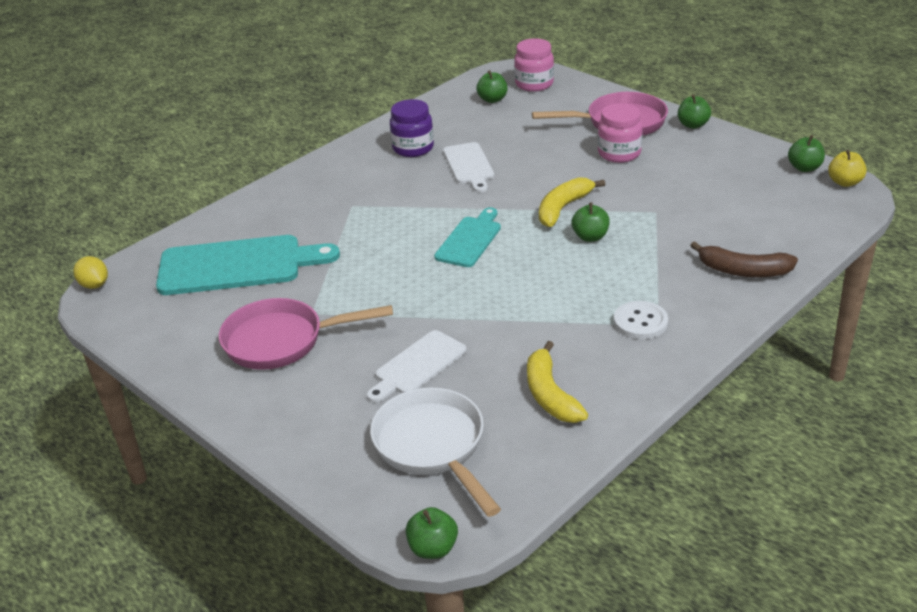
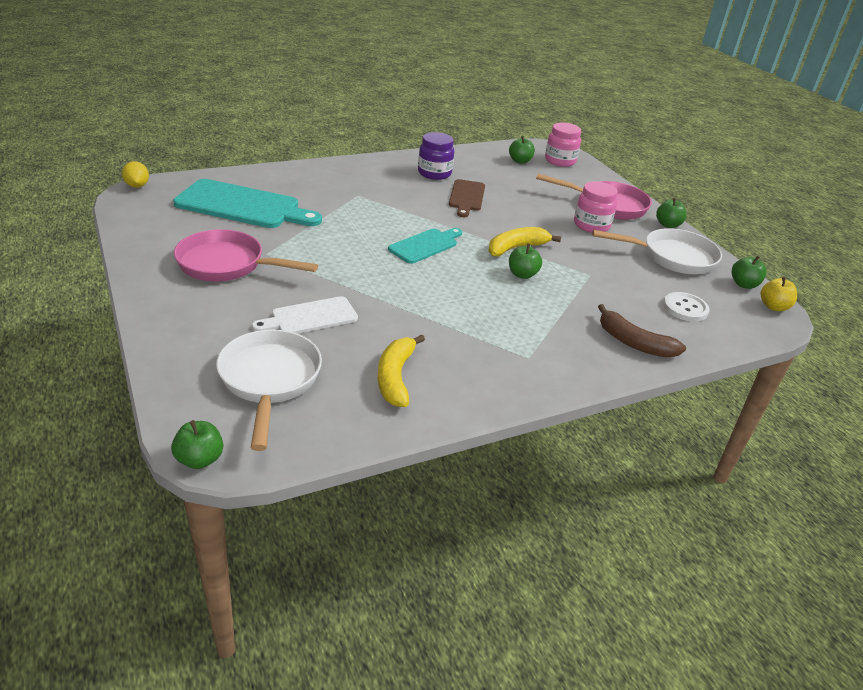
camera: 15 degrees right, 0 degrees up
(469, 165) = (466, 197): white cutting board -> brown cutting board
(640, 322) = (515, 350): white button -> white button (685, 308)
(720, 162) = (672, 257): none -> white pan

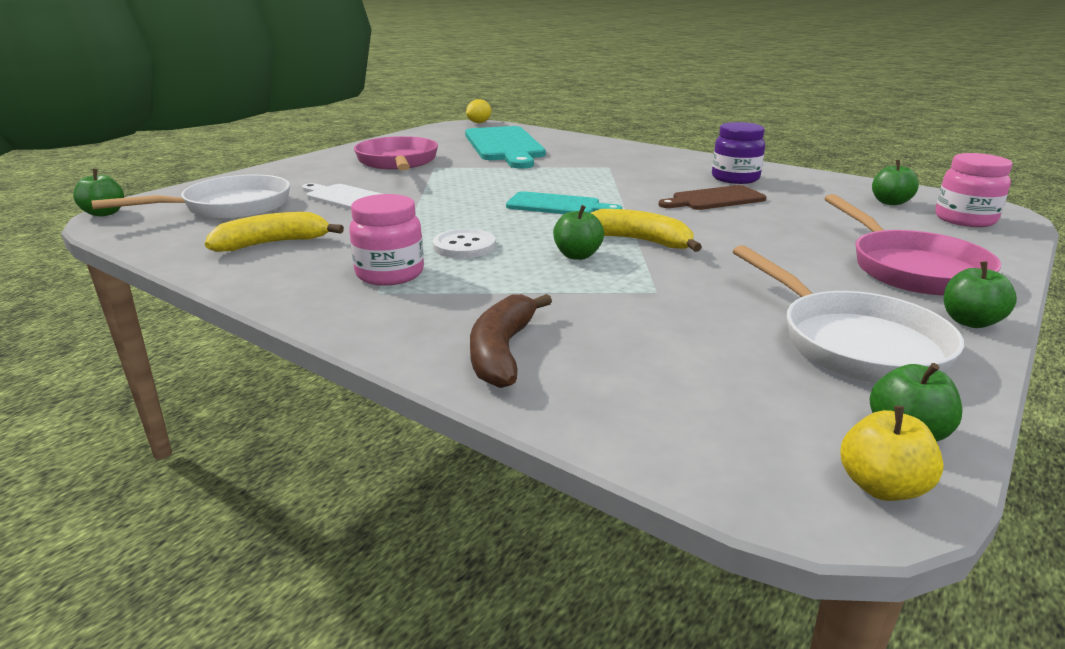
camera: 65 degrees right, 10 degrees down
(591, 225) = (811, 269): pink jar -> pink jar (390, 274)
(685, 308) = (684, 380): white button -> white button (464, 246)

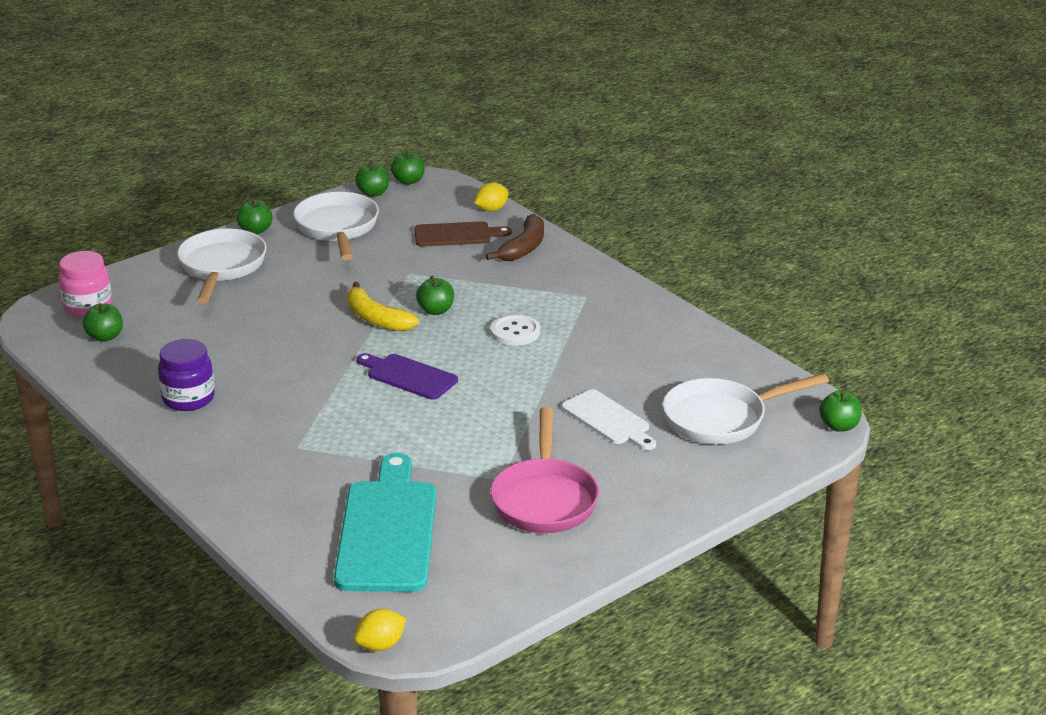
camera: 165 degrees left, 5 degrees up
(273, 243) = (666, 357): yellow banana -> none
(390, 274) = (576, 311): pink jar -> none
(557, 205) = (408, 376): turquoise cutting board -> purple cutting board
(614, 429) = (491, 209): none -> yellow lemon
(714, 199) = (254, 365): brown cutting board -> brown cutting board (456, 235)
(881, 487) = (408, 181): yellow apple -> green apple
(911, 268) = (221, 267): pink pan -> white pan

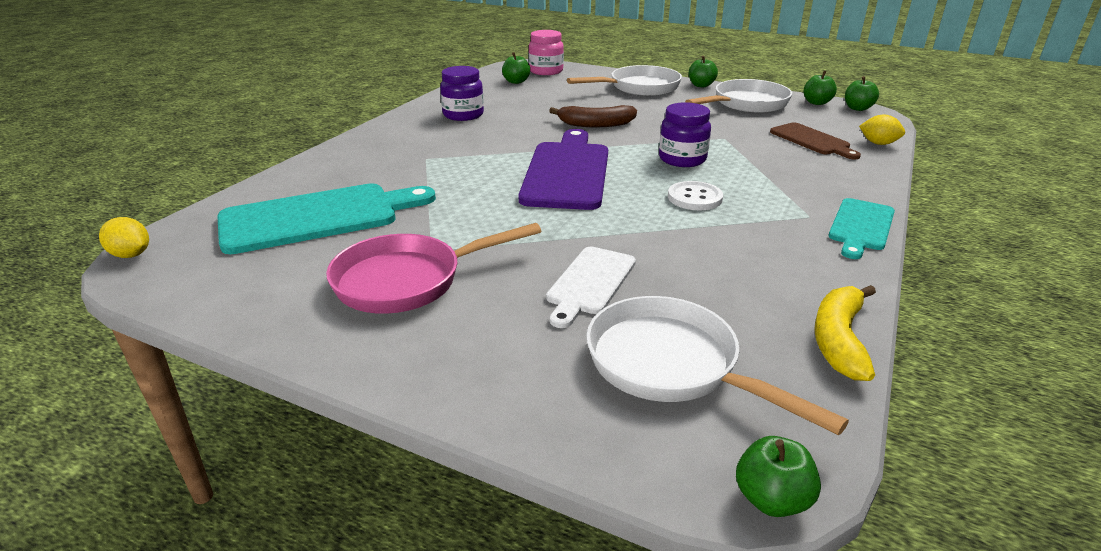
camera: 65 degrees right, 0 degrees up
(376, 318) = (639, 142): yellow banana -> yellow banana (839, 340)
(408, 376) = (567, 172): purple cutting board -> purple cutting board, size x1.75
(436, 310) = (682, 159): green apple -> purple jar
(523, 248) = (842, 169): brown banana -> brown banana (595, 124)
(617, 284) = (861, 226): none -> turquoise cutting board

